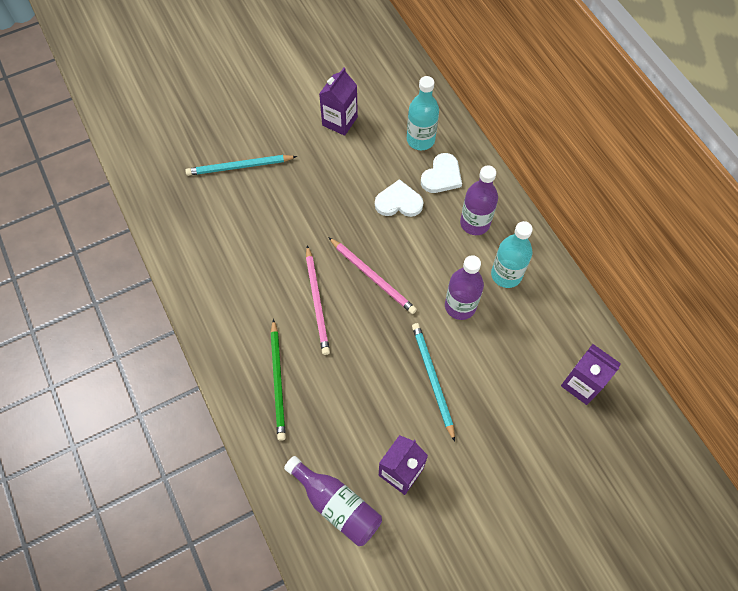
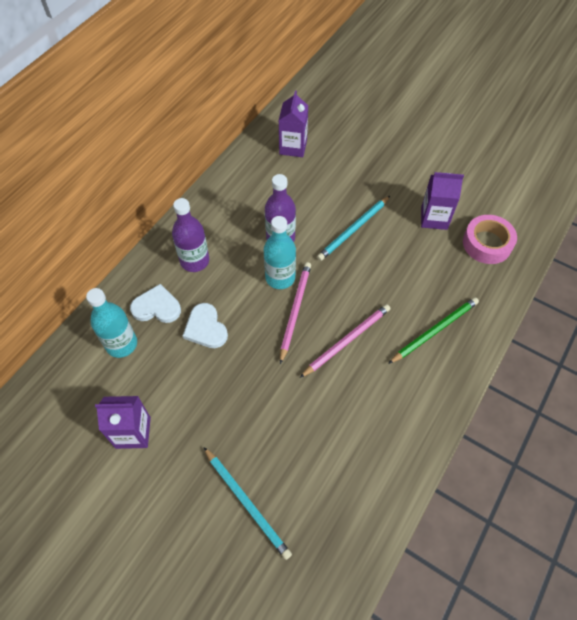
camera: 120 degrees left, 5 degrees down
(337, 505) = (487, 243): purple bottle -> pink tape
(506, 275) = (232, 220): turquoise bottle -> turquoise bottle (280, 277)

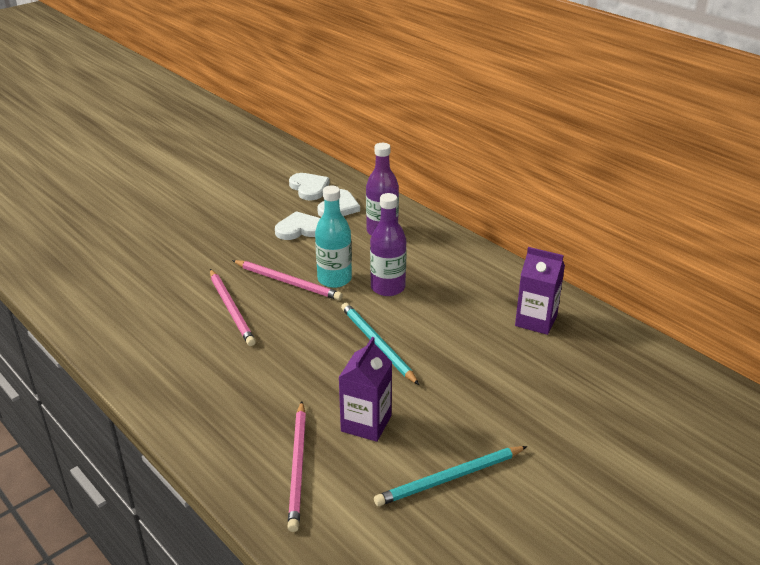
camera: 105 degrees right, 25 degrees down
(121, 344) = (309, 188): turquoise bottle -> white heart
(133, 432) = (224, 188): purple carton -> none
(247, 503) = (123, 230): turquoise pencil -> turquoise pencil (449, 478)
(435, 330) = (200, 376): green pencil -> none
(487, 243) = (298, 467): pink tape -> pink pencil

